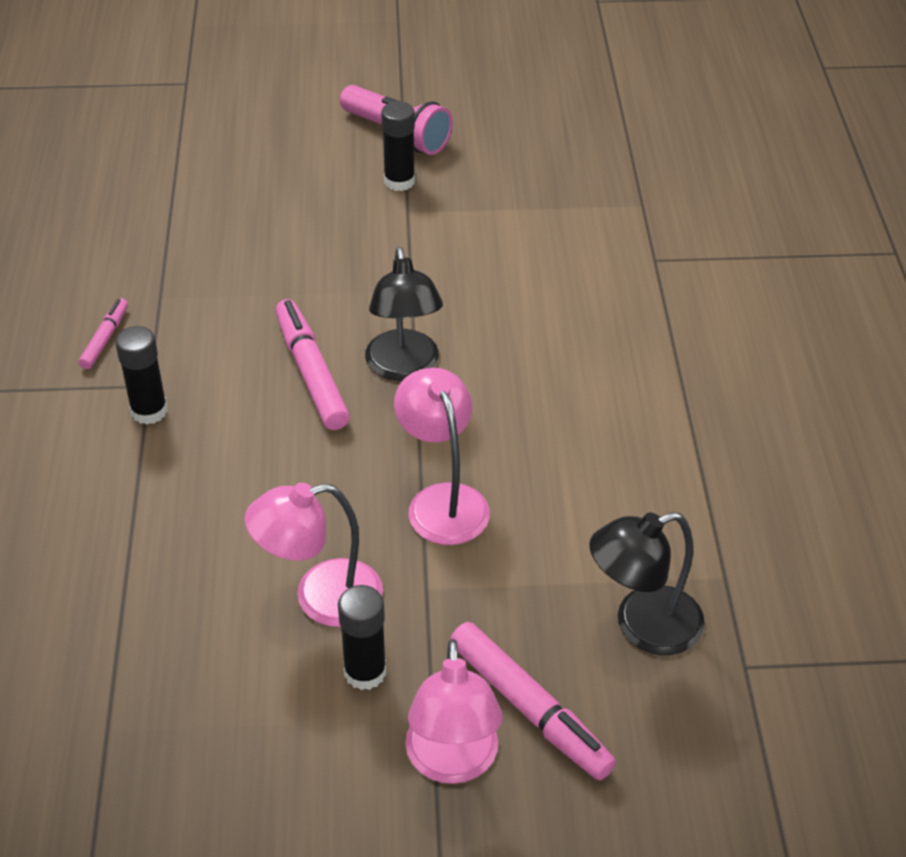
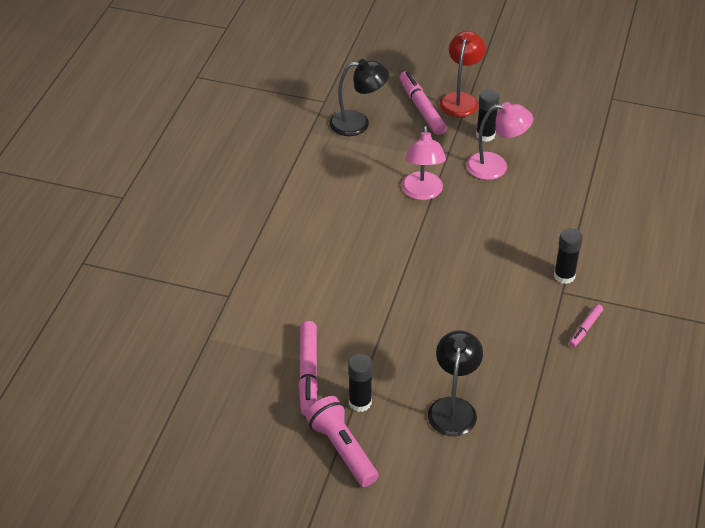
camera: 160 degrees left, 0 degrees up
(311, 373) = (467, 275): pink marker -> pink marker (308, 373)
(404, 367) = (413, 265): black lamp -> black lamp (453, 408)
(452, 762) = (461, 99): pink lamp -> red lamp

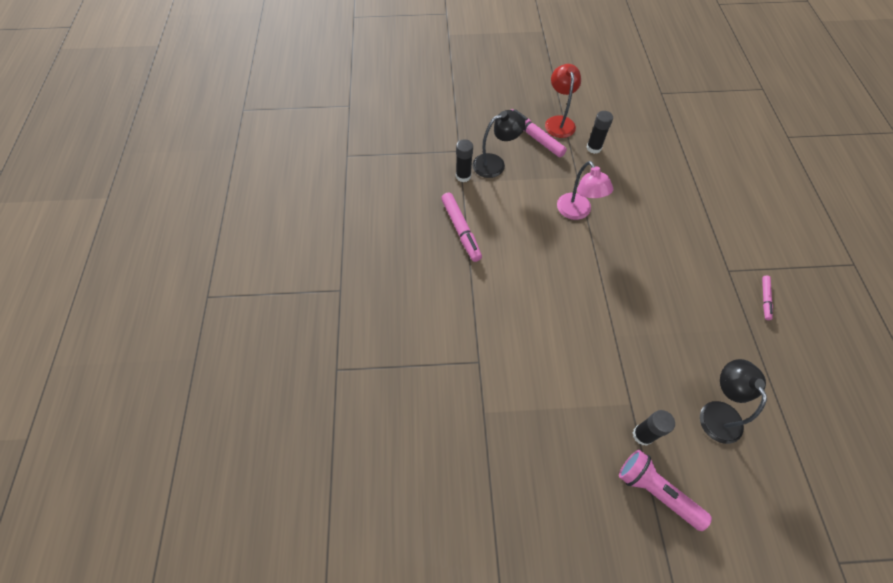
camera: 20 degrees left, 15 degrees up
(308, 373) = (585, 420): pink marker -> pink marker (461, 230)
(496, 166) = (616, 173): pink lamp -> none
(564, 276) = (721, 255): black glue stick -> black glue stick (463, 176)

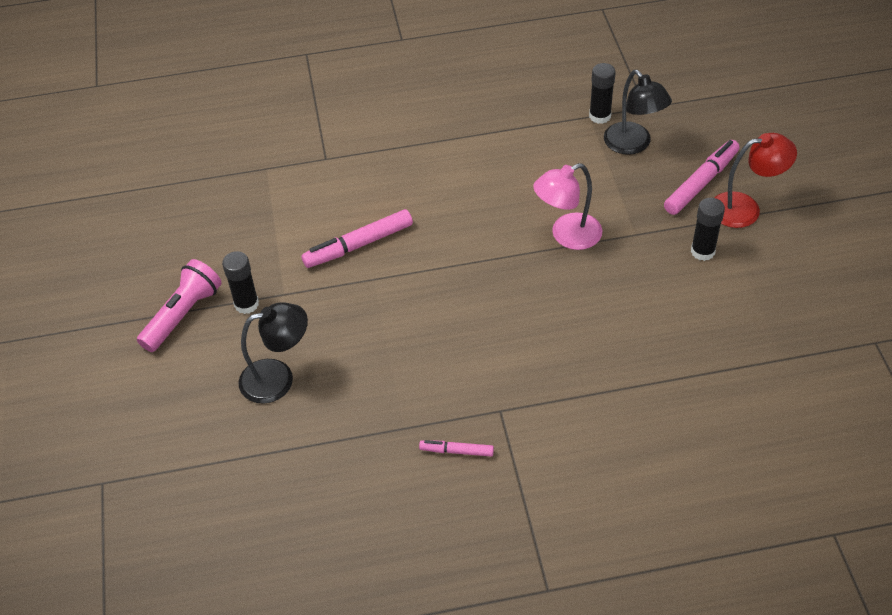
camera: 85 degrees right, 10 degrees down
(461, 230) = (507, 124): pink marker -> pink marker (358, 245)

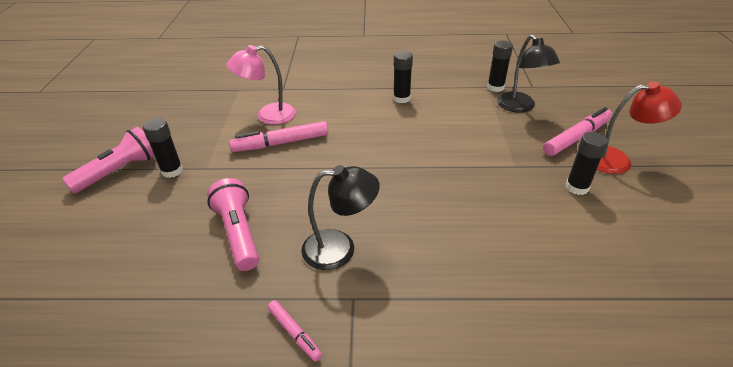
camera: 10 degrees right, 10 degrees down
(278, 378) = (162, 231): black lamp -> black lamp (340, 248)
(360, 366) = (238, 233): none -> pink flashlight
(456, 451) = (294, 333): pink marker -> pink marker turned 150 degrees counterclockwise
(485, 152) = (401, 98): none -> black glue stick
(567, 236) = (454, 159): pink lamp -> pink lamp (268, 115)

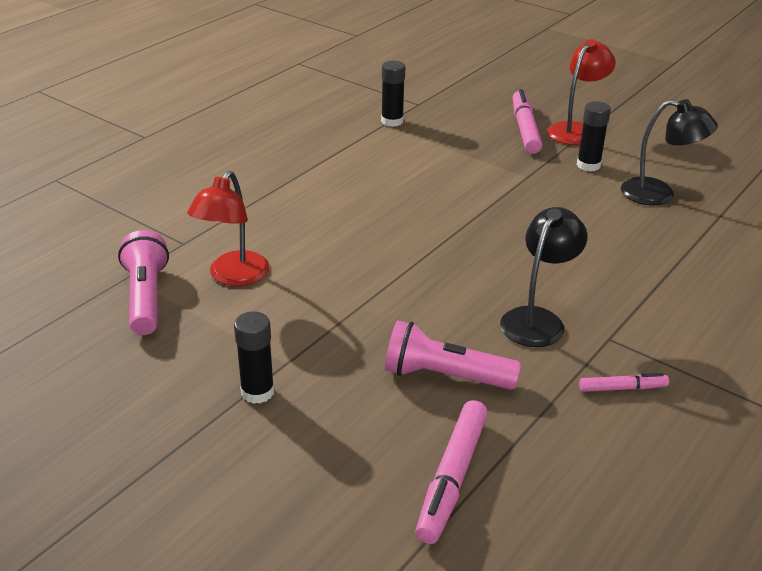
camera: 55 degrees left, 5 degrees down
(119, 171) = (194, 440): pink flashlight -> pink flashlight (146, 297)
(268, 115) = (233, 277): pink lamp -> red lamp
(281, 143) = (309, 289): pink marker -> pink marker (452, 478)
(401, 98) = (332, 178): black glue stick -> none
(520, 107) = (443, 127): black lamp -> black lamp (659, 194)

